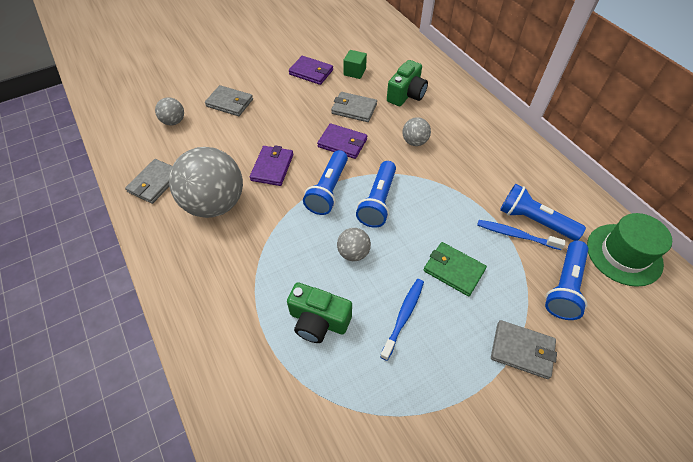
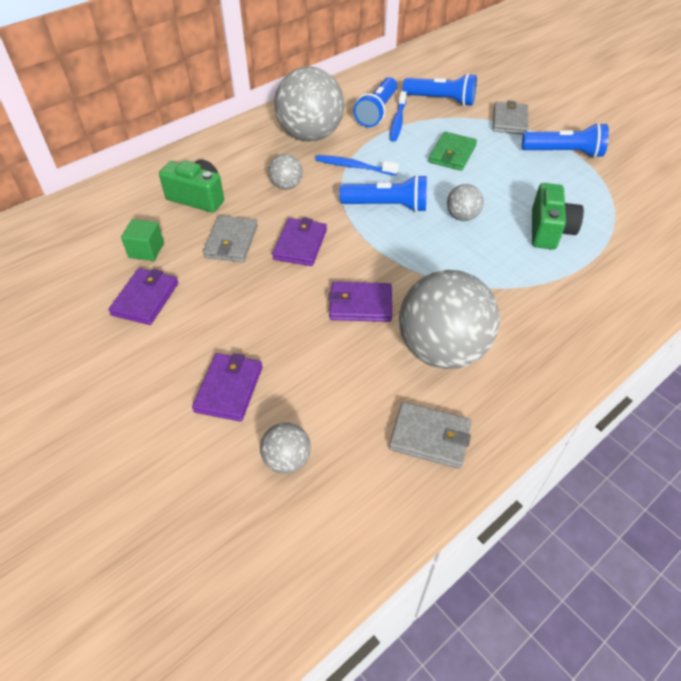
camera: 100 degrees left, 5 degrees down
(230, 103) = (229, 389): grey wallet -> purple wallet
(328, 190) = (383, 246): blue flashlight -> blue flashlight (564, 153)
(403, 316) = (514, 179): blue toothbrush -> blue toothbrush (354, 167)
(488, 164) = (310, 136): none -> grey ball
(624, 254) = (396, 73): green hat -> none

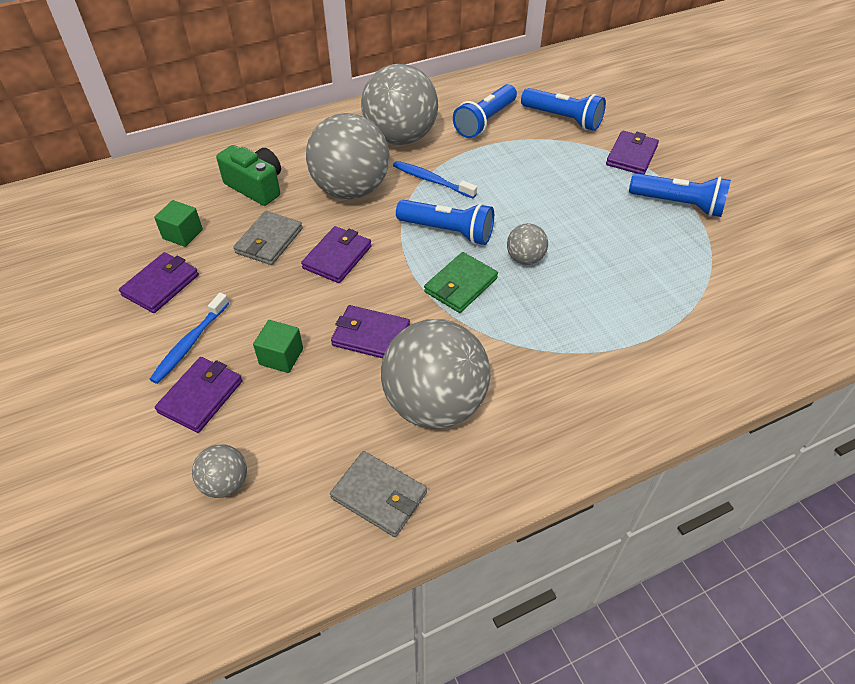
camera: 15 degrees right, 0 degrees up
(286, 186) = (351, 190): grey ball -> grey ball, size x2.17
(288, 338) = (281, 356): none -> green cube
(397, 121) = (503, 136): blue toothbrush -> blue toothbrush (190, 343)
(452, 154) = (547, 184): green wallet -> green wallet (460, 285)
(509, 121) = (631, 155): grey wallet -> purple wallet
(549, 230) = (617, 293): green camera -> none

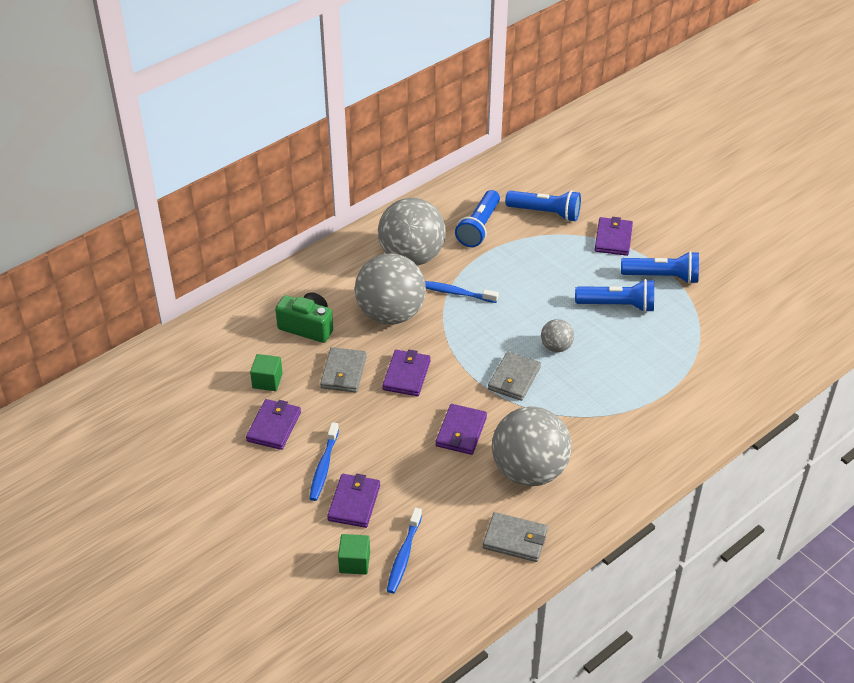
camera: 15 degrees left, 5 degrees down
(225, 483) = (404, 555): grey ball -> blue toothbrush
(281, 356) = (400, 461): green cube -> green cube (354, 562)
(371, 335) = (461, 431): purple wallet -> purple wallet turned 75 degrees counterclockwise
(447, 231) = (486, 336): blue flashlight -> blue flashlight (617, 305)
(460, 285) = (514, 378): green wallet -> grey wallet

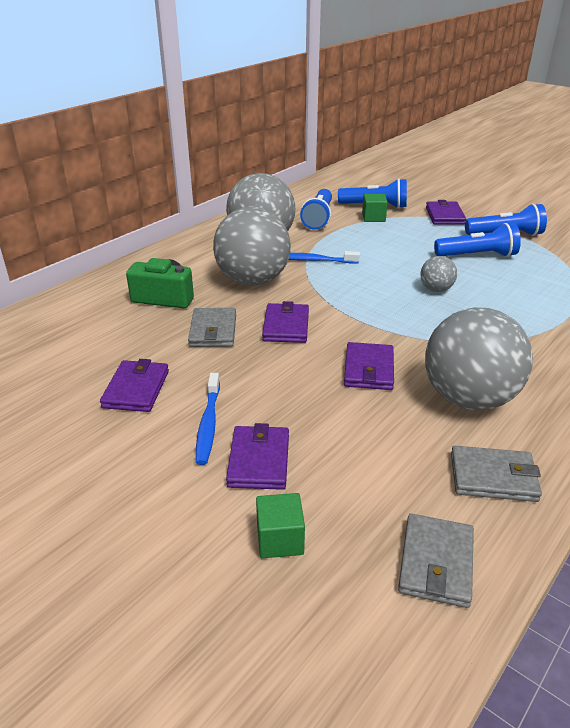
camera: 10 degrees left, 10 degrees down
(267, 381) = (123, 347): green cube -> green cube (373, 218)
(404, 555) = (349, 519): blue toothbrush -> none
(514, 378) = (405, 317): grey wallet -> grey wallet (436, 563)

